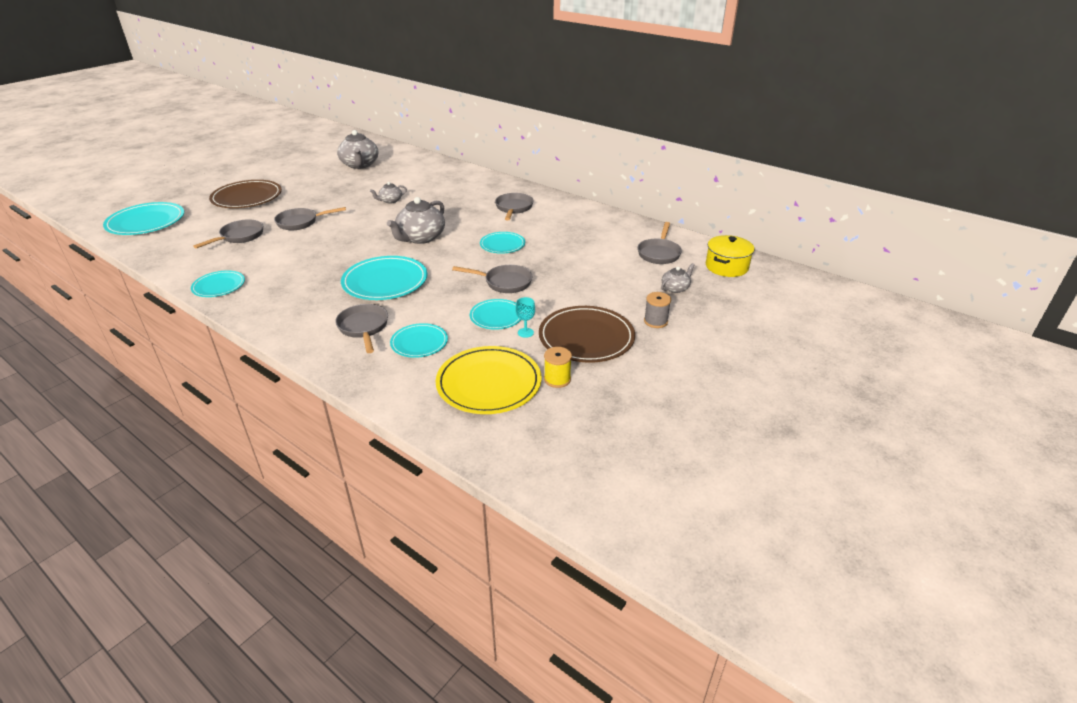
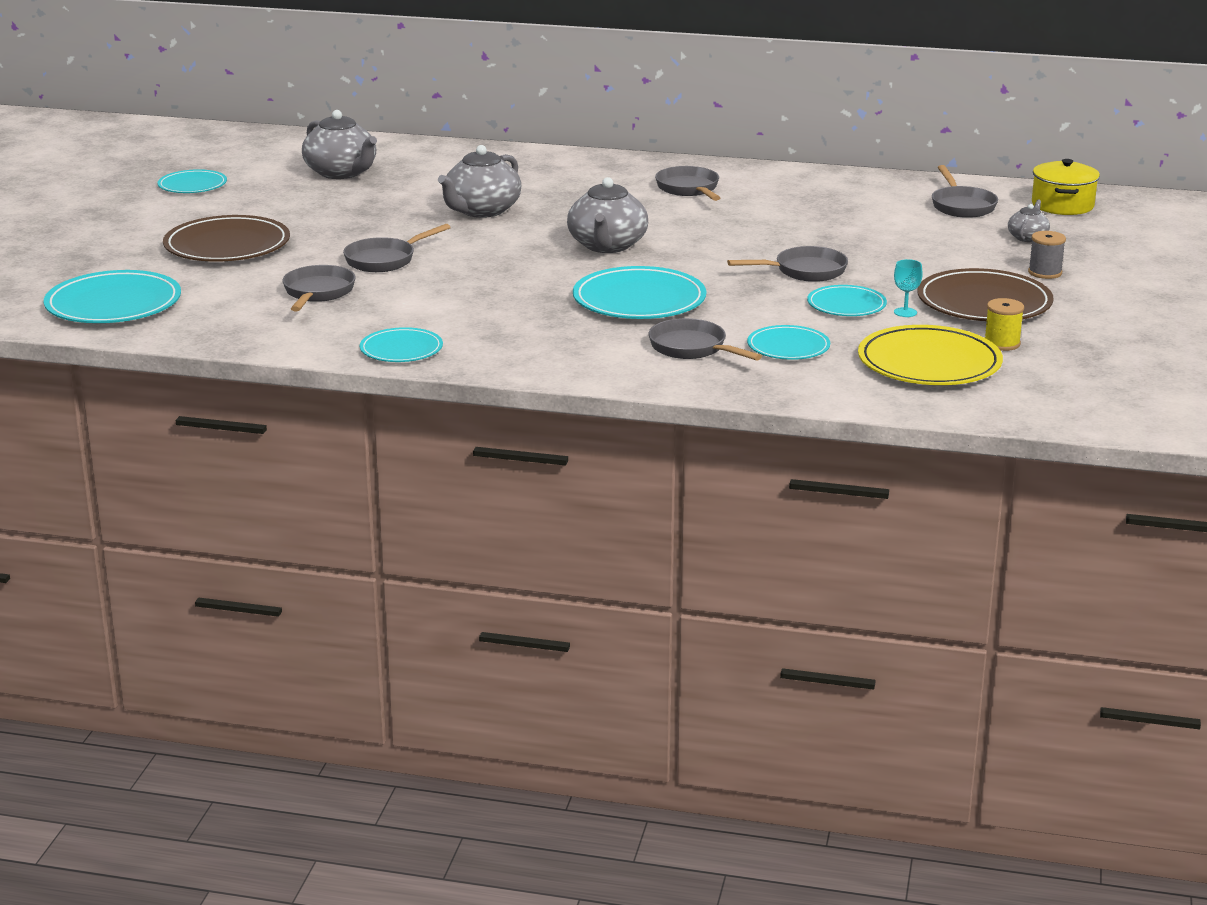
camera: 25 degrees left, 10 degrees down
(390, 201) = (481, 210): grey teapot -> grey teapot, size x1.94
(502, 245) = (739, 233): turquoise plate -> turquoise plate (192, 185)

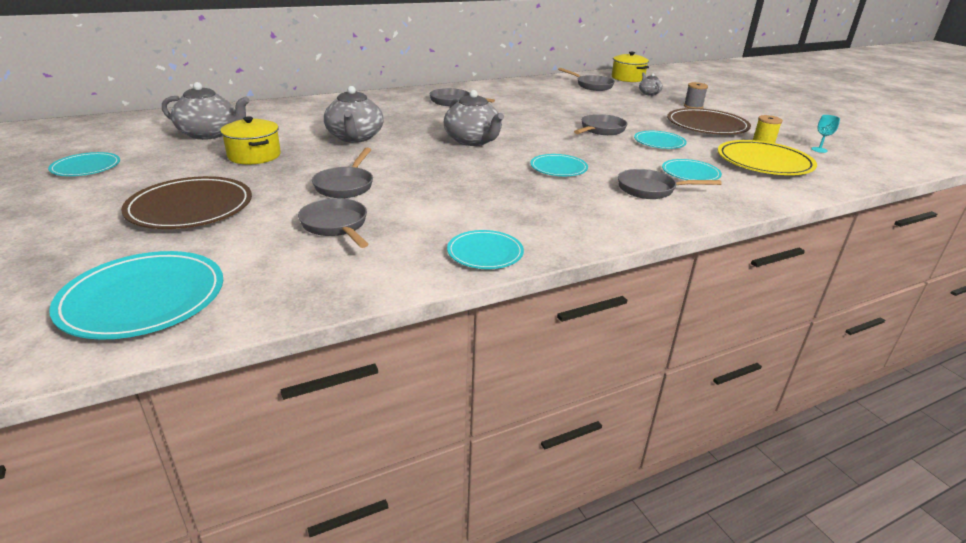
camera: 40 degrees left, 5 degrees up
(349, 208) = (254, 155): none -> yellow pot
(639, 300) = (558, 168): turquoise plate -> turquoise plate, size x0.59
(905, 312) = (691, 139): turquoise goblet -> turquoise goblet (819, 150)

